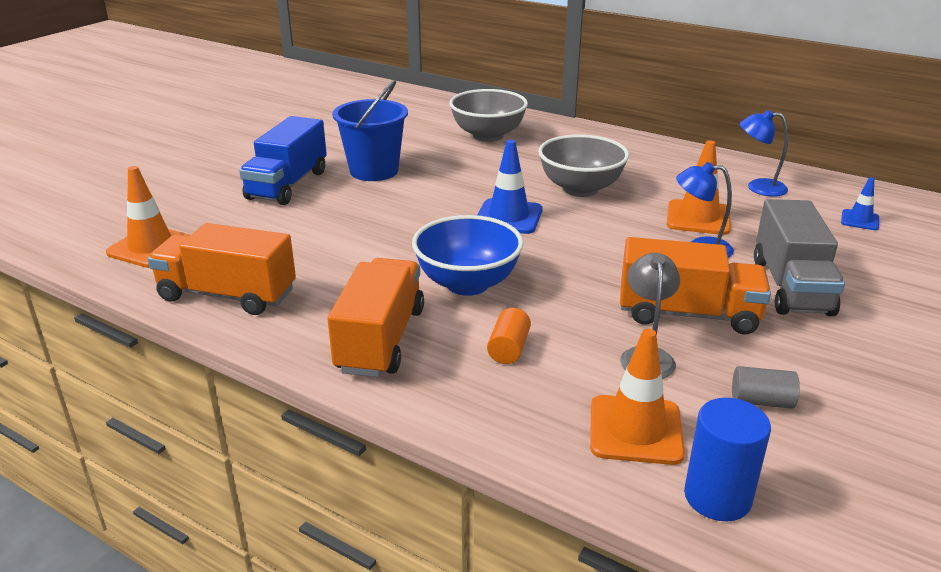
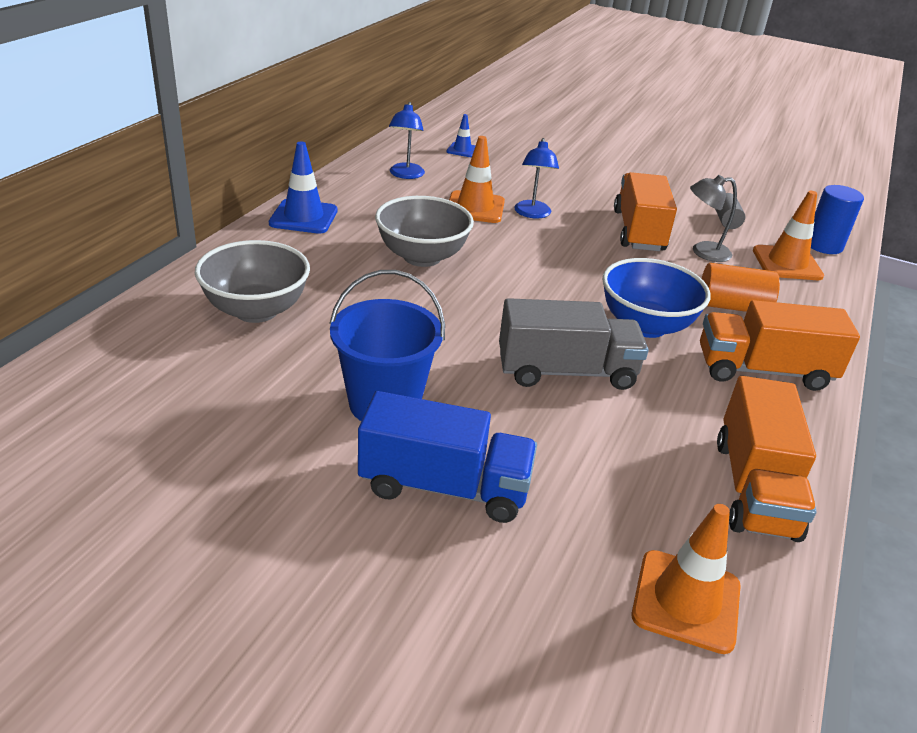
camera: 100 degrees left, 5 degrees up
(508, 217) = (500, 301): blue traffic cone -> blue traffic cone (303, 217)
(508, 349) = (732, 306): orange cylinder -> orange cylinder, size x1.56
(791, 286) = (579, 190): grey truck -> grey truck (566, 371)

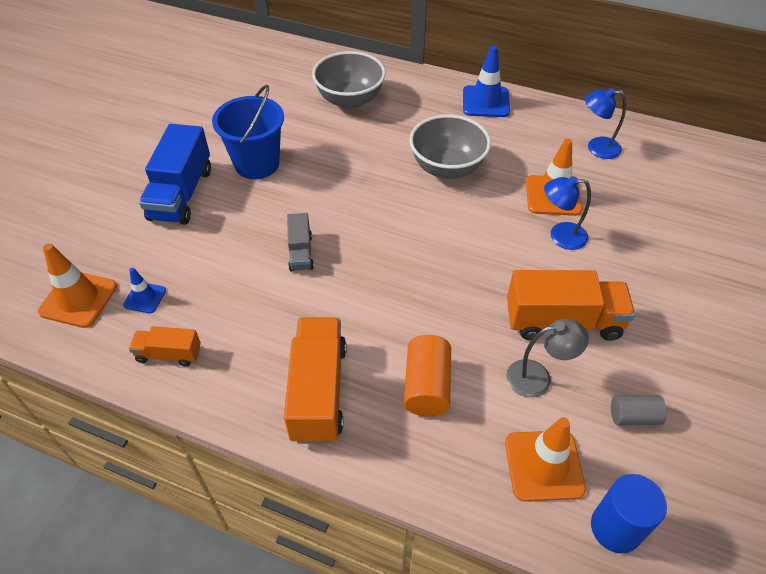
camera: 90 degrees right, 15 degrees up
(462, 150) = (683, 182): blue traffic cone -> blue traffic cone (145, 298)
(566, 371) = (300, 252): grey truck -> grey truck, size x0.54
(645, 325) = (375, 309): blue bowl -> none
(703, 252) = (538, 377): grey lamp -> grey lamp turned 90 degrees clockwise
(754, 488) = (169, 354): orange truck -> orange truck, size x0.54

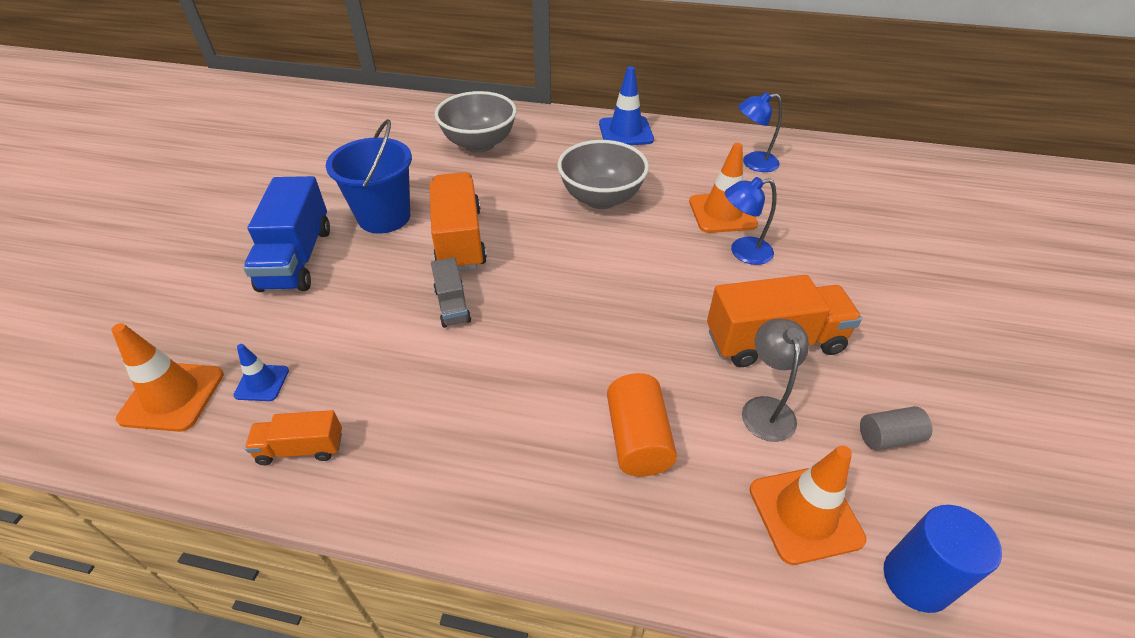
camera: 10 degrees left, 5 degrees down
(318, 391) = (504, 466): orange truck -> orange truck (459, 239)
(538, 377) = (765, 408): grey lamp -> grey lamp turned 75 degrees counterclockwise

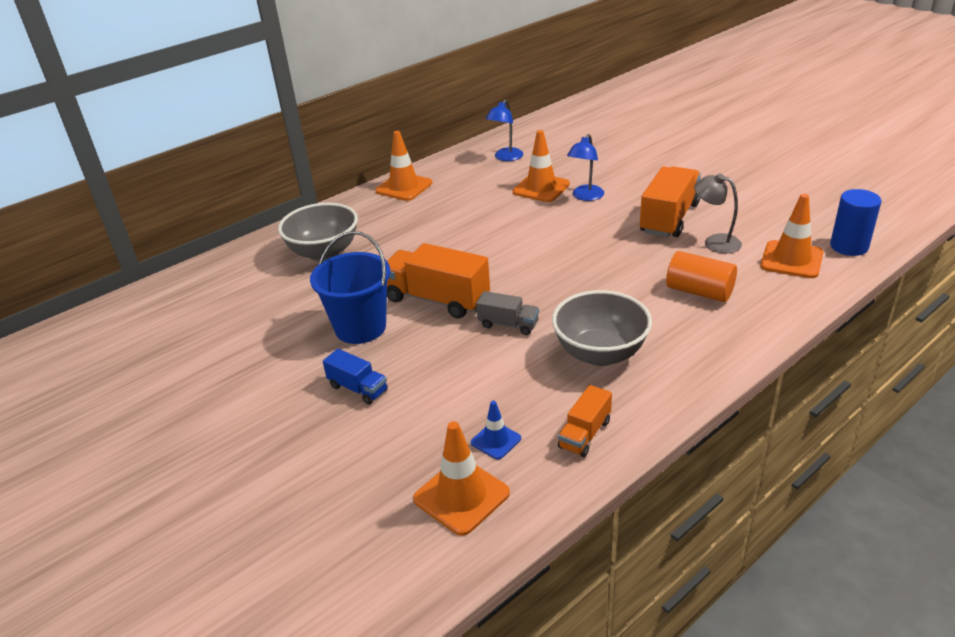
camera: 50 degrees left, 10 degrees down
(297, 258) = (358, 388): blue truck -> blue truck, size x0.54
(601, 198) = (467, 225): grey bowl -> grey bowl (600, 353)
(625, 132) = (404, 187): blue traffic cone -> orange traffic cone
(888, 437) = (765, 215): grey cylinder -> none

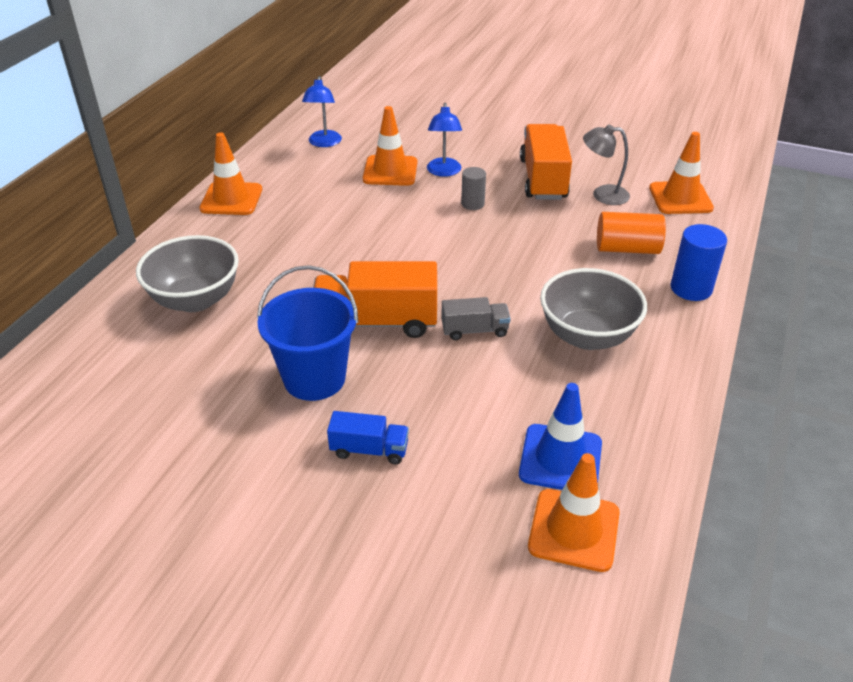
camera: 30 degrees left, 5 degrees up
(496, 440) = (560, 459): blue traffic cone -> blue traffic cone, size x1.77
(584, 434) = (637, 423): orange truck -> none
(589, 226) = (472, 204): none -> grey cylinder
(849, 246) = (716, 175): blue cylinder -> blue cylinder (691, 288)

